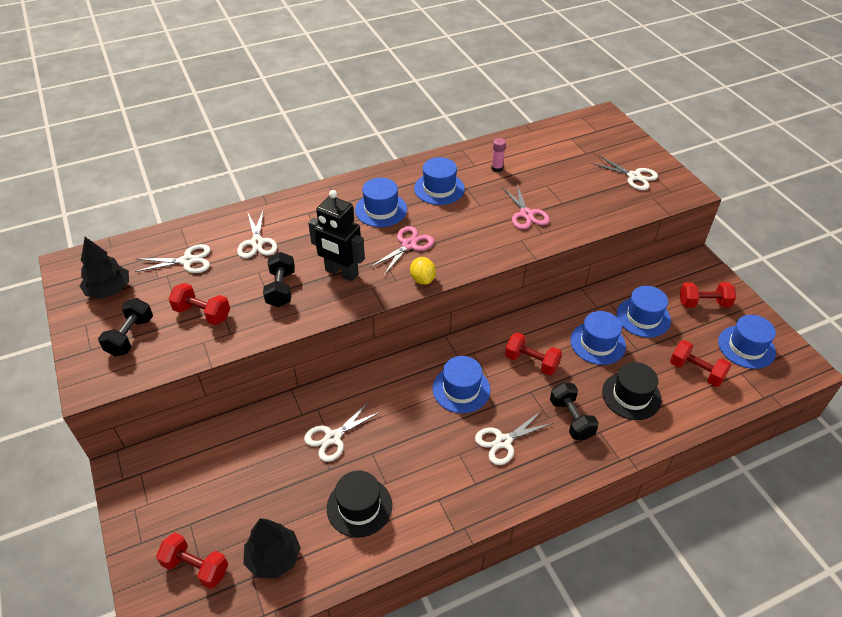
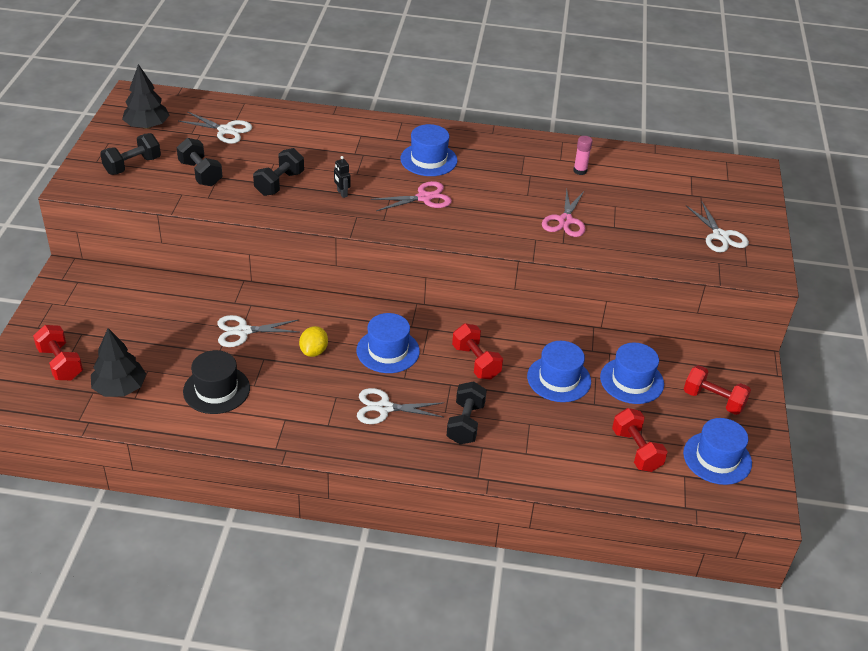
camera: 30 degrees right, 5 degrees down
(202, 313) = (200, 174): red dumbbell -> black dumbbell
(257, 242) = (294, 140): white scissors -> none
(341, 273) = (342, 193): black robot -> black robot, size x0.41
(422, 279) = (407, 229): yellow lemon -> yellow lemon (314, 351)
(439, 189) = (502, 165): blue hat -> none
(631, 395) = (545, 436): black hat -> none

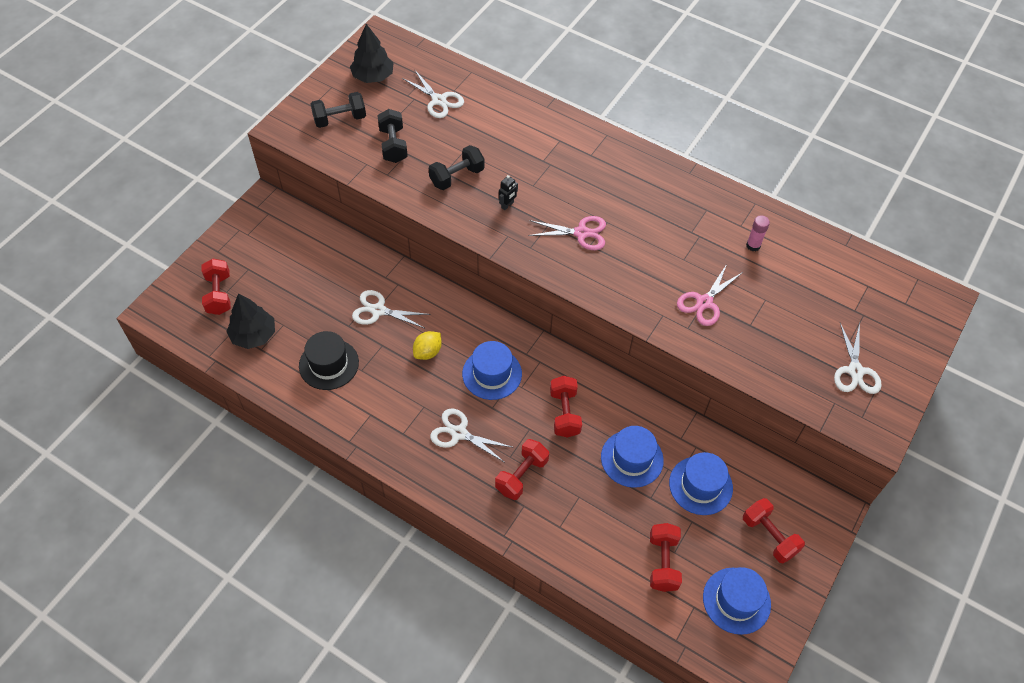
camera: 25 degrees right, 15 degrees up
(342, 193) = (507, 205): black robot -> black robot turned 135 degrees counterclockwise
(428, 160) = (609, 188): blue hat -> none
(465, 423) = (521, 475): black dumbbell -> red dumbbell

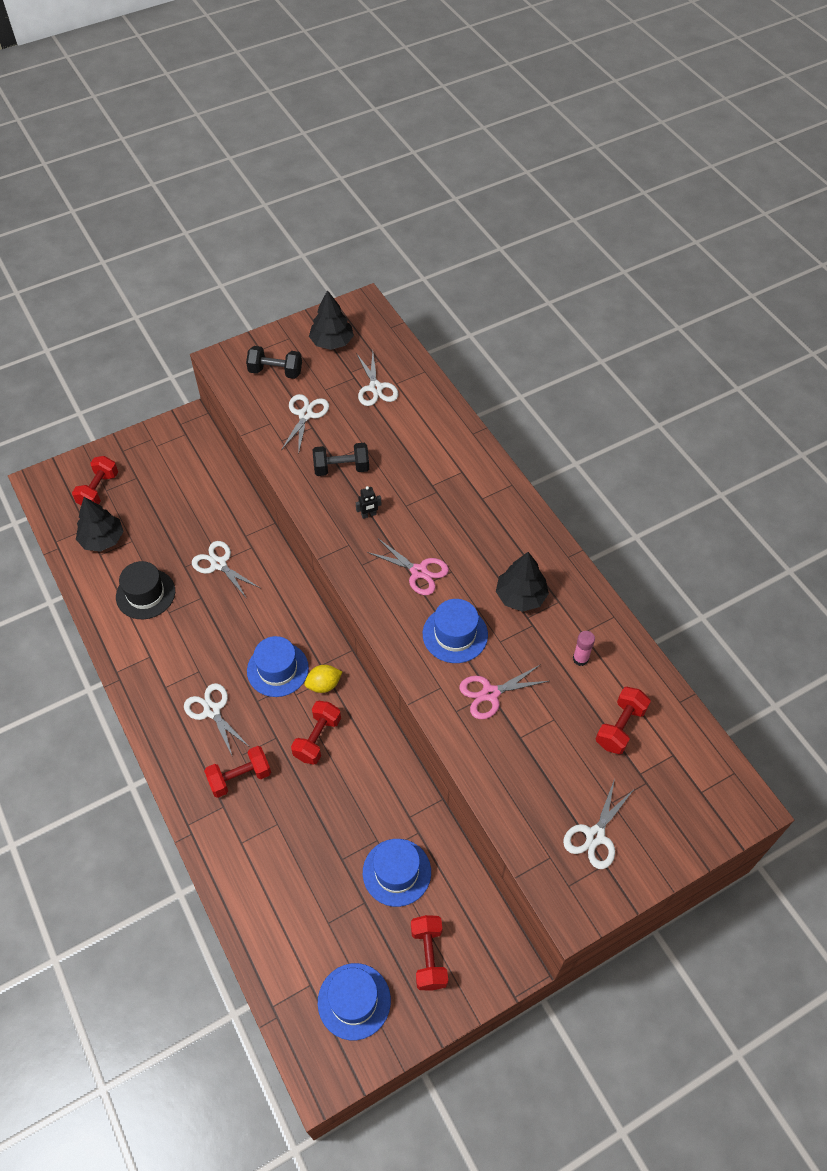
camera: 30 degrees right, 0 degrees up
(393, 145) = (305, 415): black dumbbell -> white scissors
(428, 352) = (235, 622): yellow lemon -> yellow lemon (324, 685)
(632, 458) = (350, 813): blue hat -> blue hat (455, 634)
(663, 562) = (310, 927): red dumbbell -> red dumbbell (620, 727)
(675, 218) = (520, 596): none -> black tree

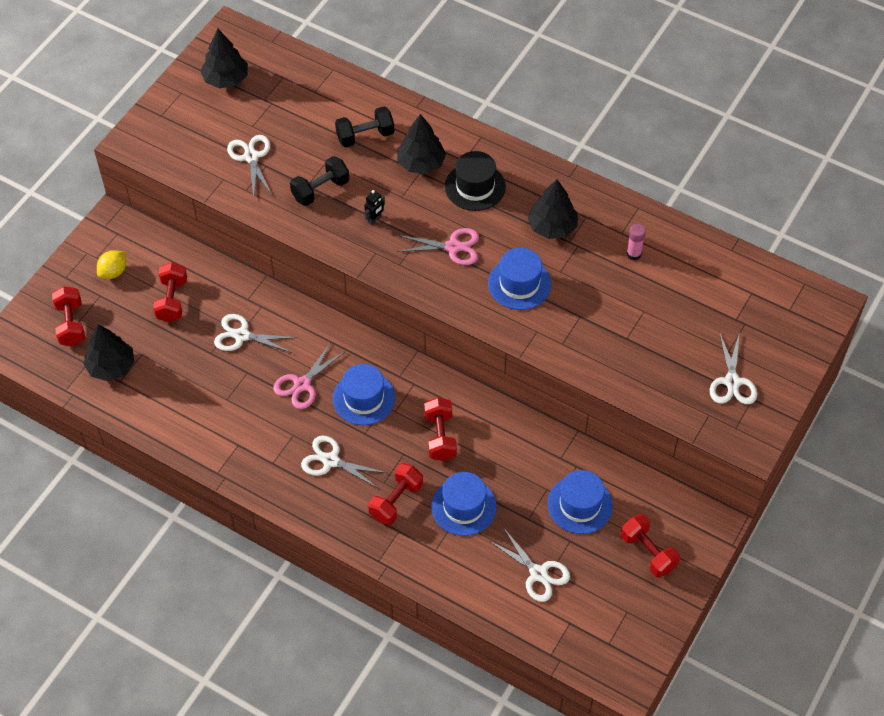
camera: 30 degrees left, 0 degrees up
(145, 594) = (192, 394): black hat -> black hat (475, 186)
(275, 371) = (192, 129): black dumbbell -> black dumbbell (365, 136)
(324, 685) = (414, 391): yellow lemon -> yellow lemon (113, 272)
(354, 1001) = (612, 615): blue hat -> blue hat (463, 506)
(375, 388) = (299, 104): white scissors -> white scissors (538, 573)
(443, 484) = (421, 163): none -> black tree
(490, 693) = (580, 316): pink scissors -> pink scissors (302, 384)
(620, 727) = (698, 292): red dumbbell -> red dumbbell (172, 300)

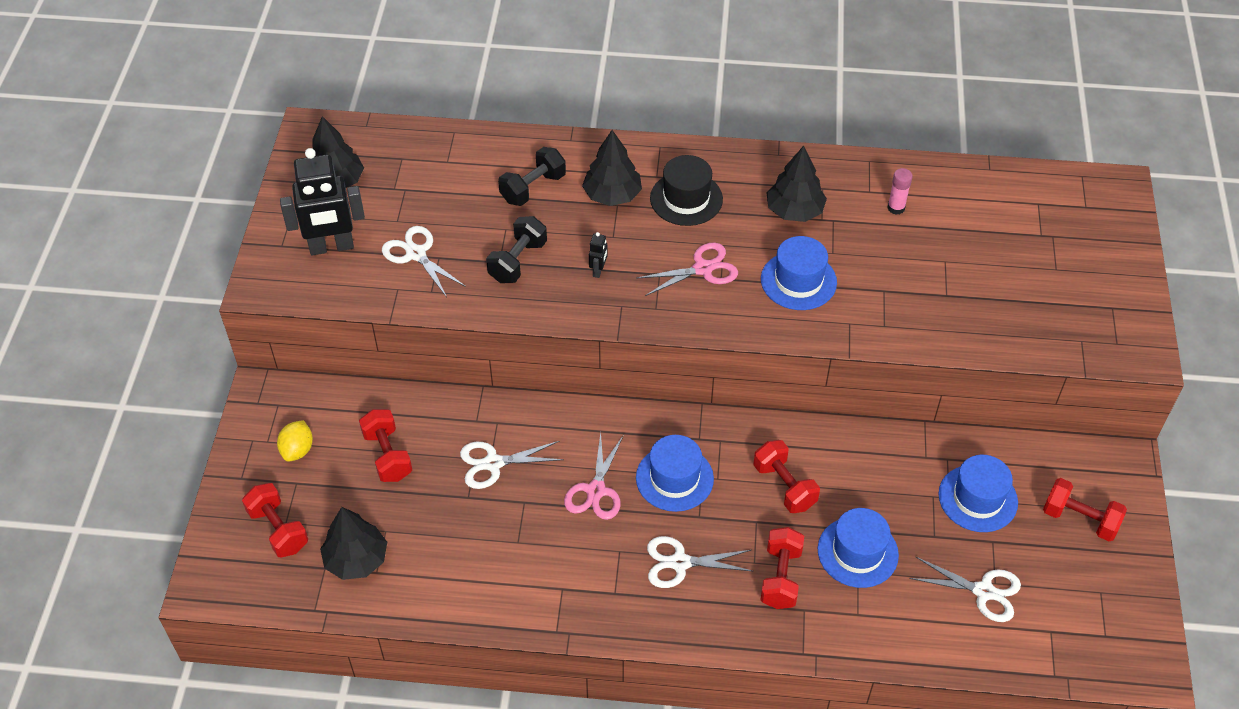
camera: 25 degrees left, 5 degrees down
(195, 129) = (331, 247): none -> black robot
(732, 382) = (1081, 298): white scissors -> none

